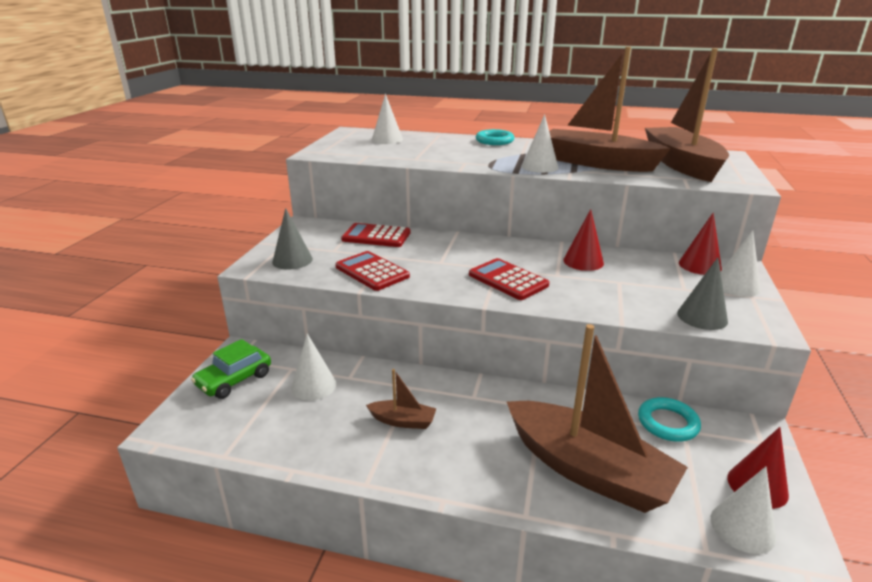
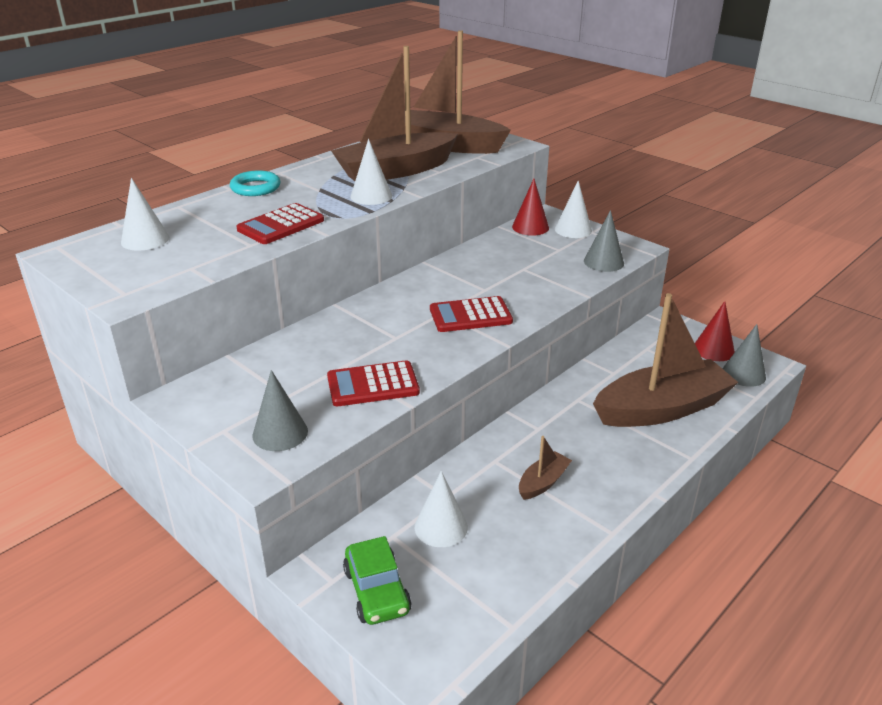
camera: 60 degrees left, 5 degrees up
(376, 236) = (285, 356): red calculator -> red calculator (281, 225)
(583, 261) = (473, 268): red cone -> none
(667, 423) = (635, 351): turquoise ring -> none
(742, 527) = (744, 374): white cone -> grey cone

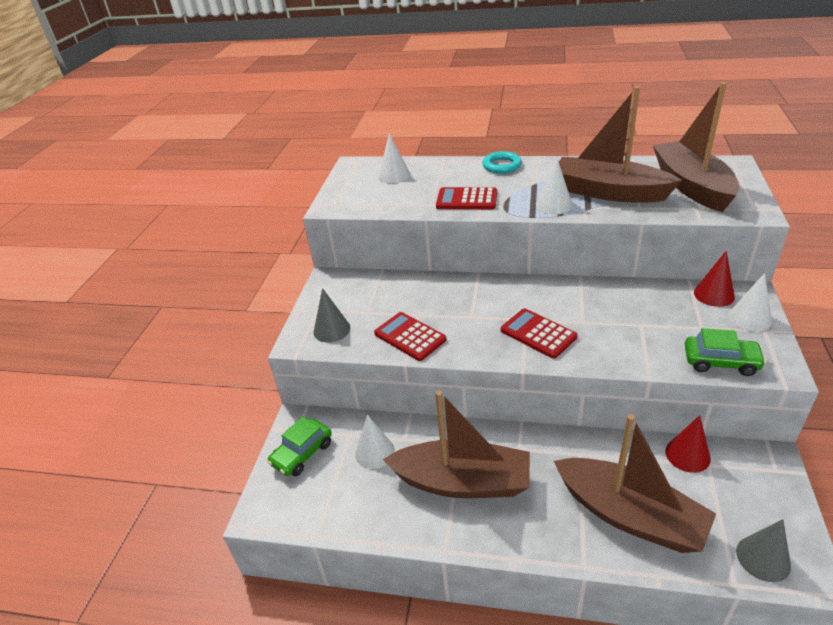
camera: 60 degrees right, 5 degrees up
(543, 482) = (462, 482): brown boat -> brown boat, size x2.33
(603, 262) = (720, 362): grey cone -> green car
(713, 349) = (773, 516): red cone -> red cone (687, 455)

